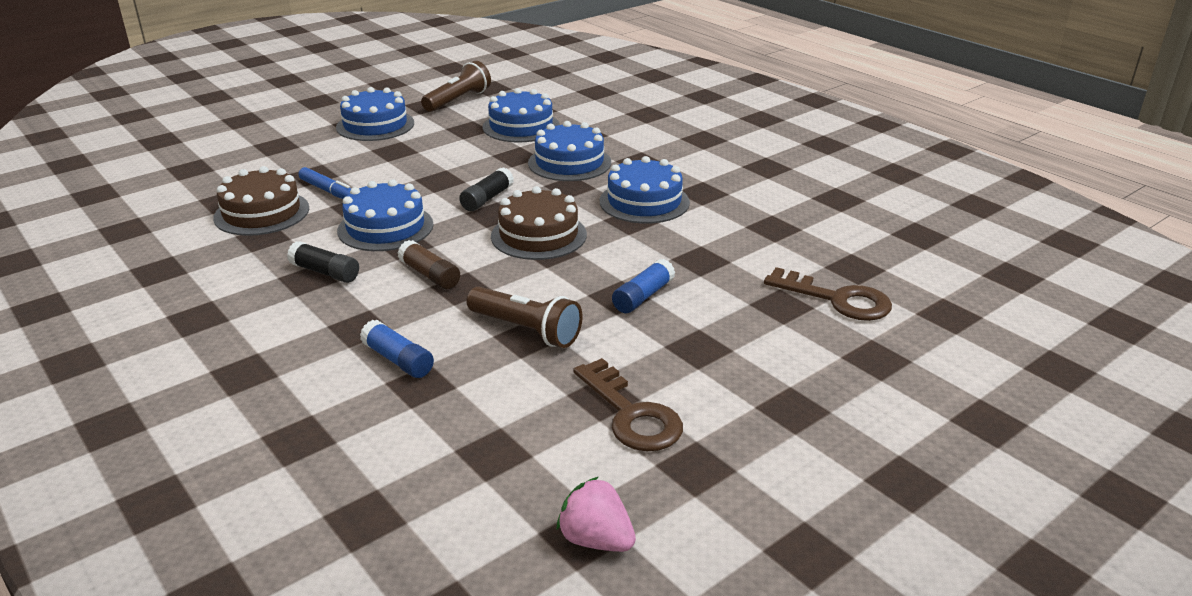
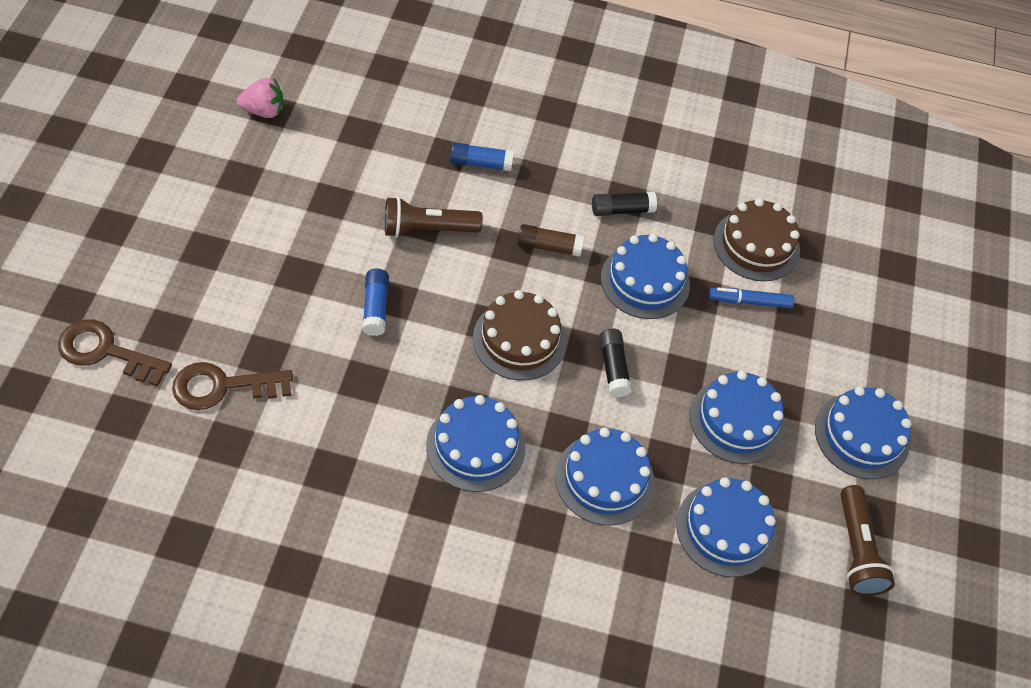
camera: 135 degrees right, 25 degrees up
(441, 153) = (737, 420): none -> blue cake
(631, 414) = (303, 195): brown key -> brown key (106, 352)

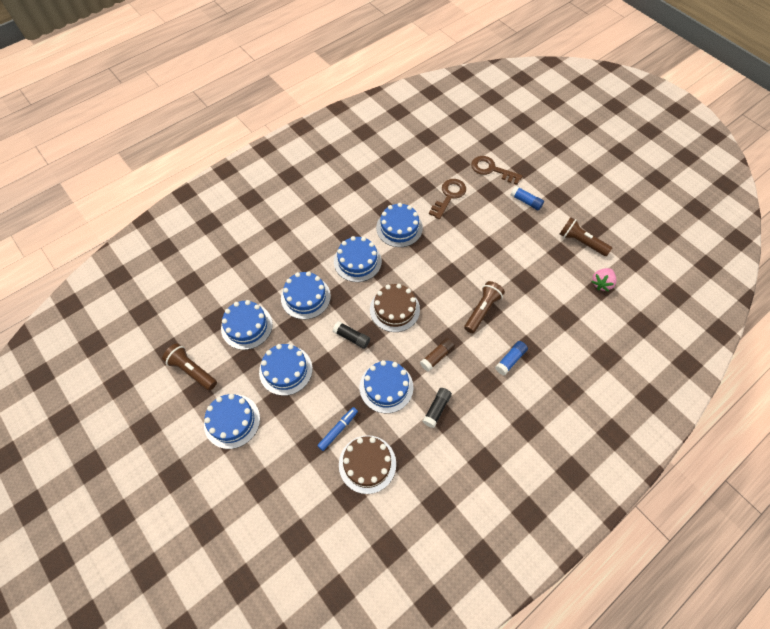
camera: 135 degrees right, 5 degrees up
(106, 352) = (491, 170): brown key -> brown key turned 120 degrees counterclockwise
(196, 160) = (581, 242): none -> brown flashlight
(355, 425) = (399, 228): none -> blue cake
(375, 307) = (451, 265): blue glue stick -> blue glue stick (526, 201)

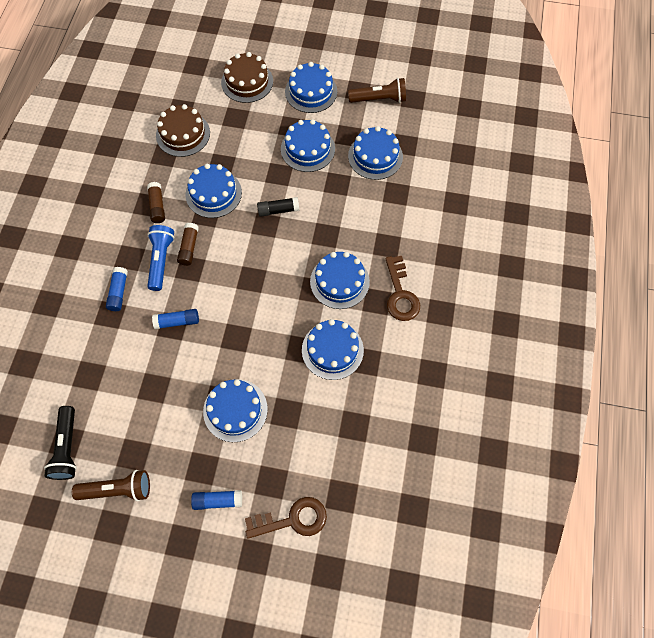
camera: 140 degrees right, 5 degrees up
(305, 297) = (352, 214): blue cake -> blue cake (235, 410)
(338, 430) = (225, 139): blue marker -> none
(394, 309) = (262, 261): brown cake -> brown cake (247, 82)
(436, 409) = (157, 206): black glue stick -> brown glue stick
(449, 196) = (313, 435): brown key -> brown key (400, 294)
(464, 361) = (161, 260): none -> blue flashlight
(482, 310) = (177, 321): brown flashlight -> blue glue stick
(601, 283) = (67, 448): pink strawberry -> black flashlight

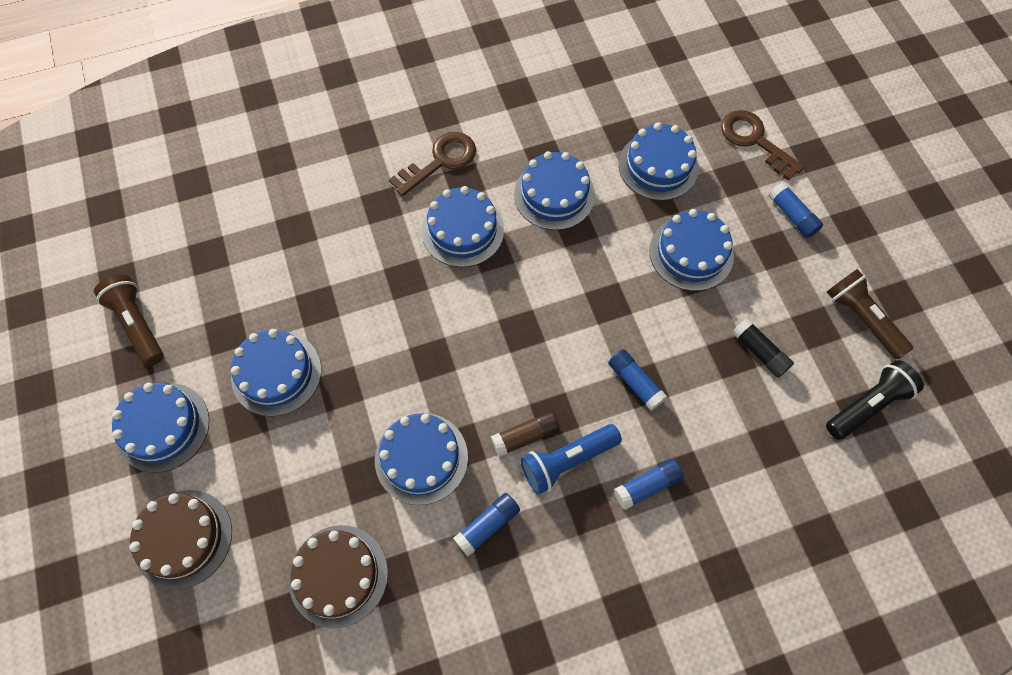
camera: 120 degrees left, 0 degrees up
(157, 206) = (487, 525): brown glue stick -> blue glue stick
(278, 210) = (401, 355): black glue stick -> black glue stick (759, 352)
(375, 156) = (247, 281): blue cake -> blue cake (658, 166)

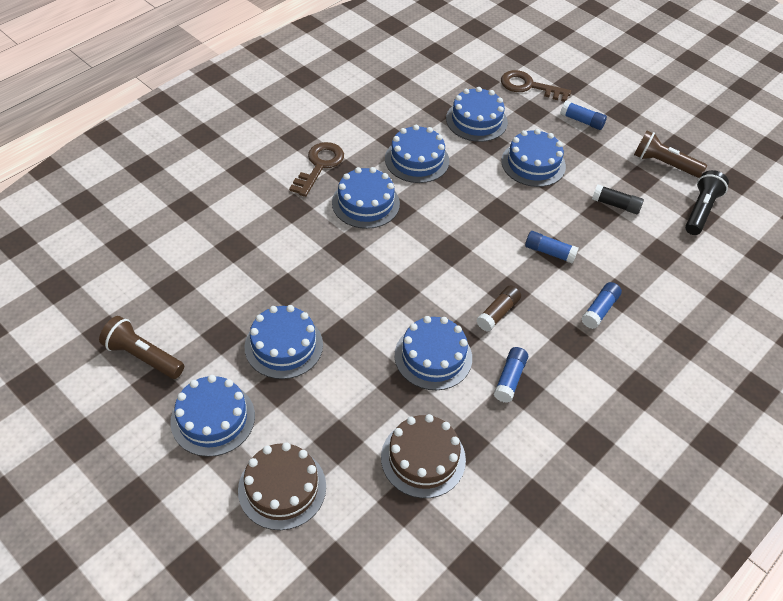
camera: 30 degrees left, 15 degrees down
(567, 460) = (536, 316): blue flashlight -> none

